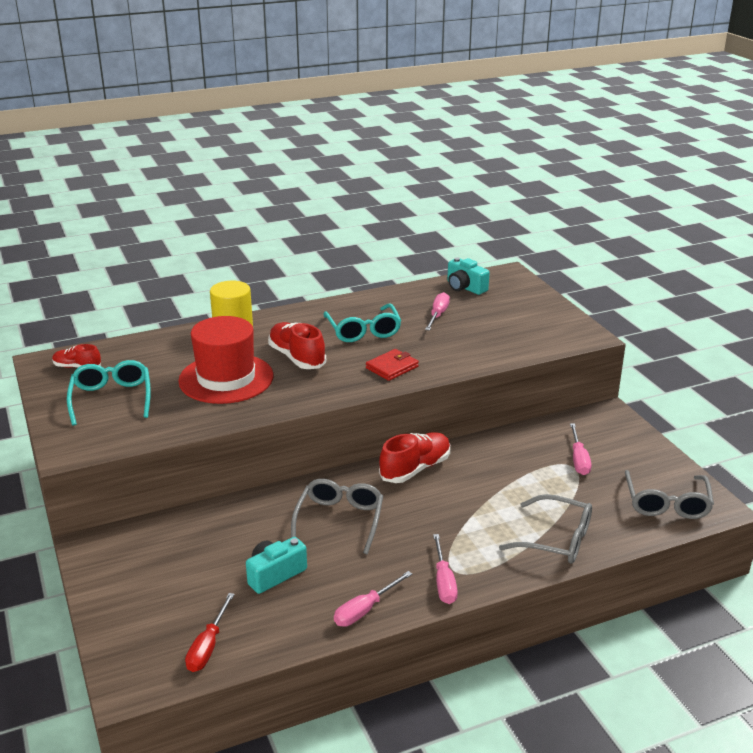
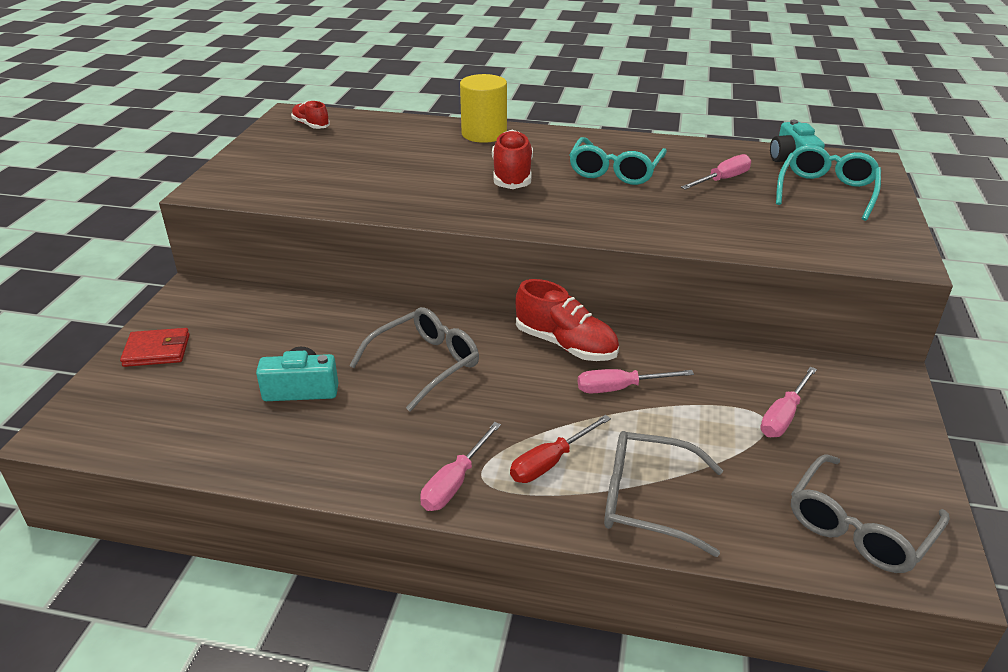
camera: 35 degrees right, 5 degrees up
(111, 398) = (300, 158): turquoise glasses -> turquoise glasses (826, 191)
(208, 646) = (162, 429): red screwdriver -> red screwdriver (550, 462)
(226, 378) = (419, 173): red hat -> none
(365, 610) = (339, 470): pink screwdriver -> pink screwdriver (620, 388)
(392, 367) = (600, 215): red wallet -> red wallet (157, 350)
(415, 469) = (566, 345): red shoe -> red shoe turned 45 degrees clockwise
(556, 539) = (646, 500): grey glasses -> grey glasses turned 135 degrees clockwise

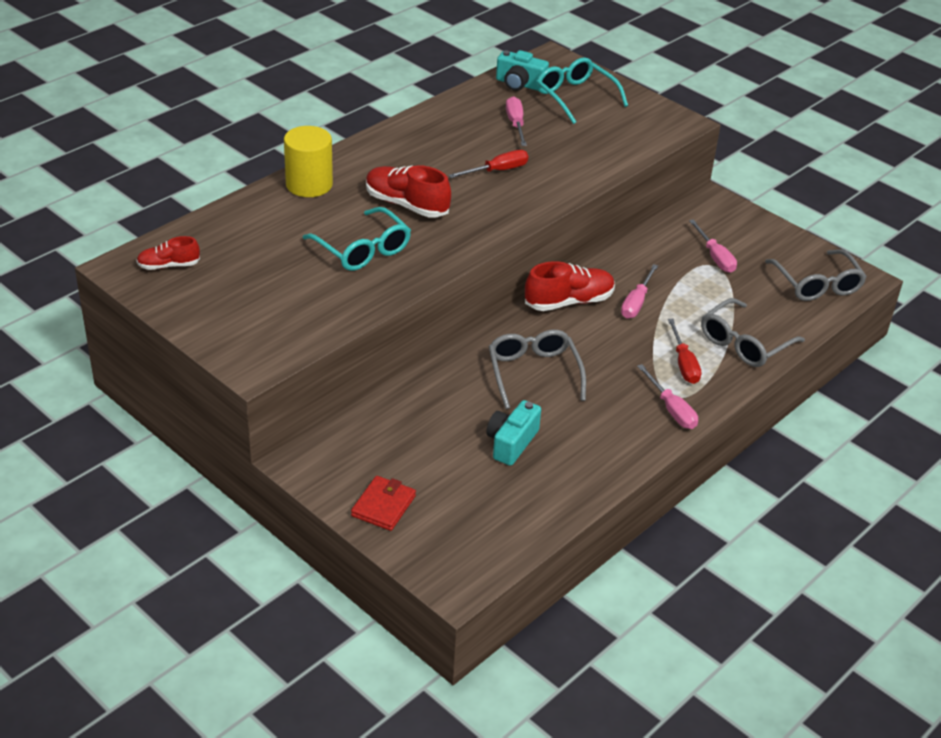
camera: 60 degrees left, 5 degrees up
(615, 171) = (452, 158): turquoise glasses -> turquoise glasses (363, 250)
(630, 195) = (497, 171): none -> red screwdriver

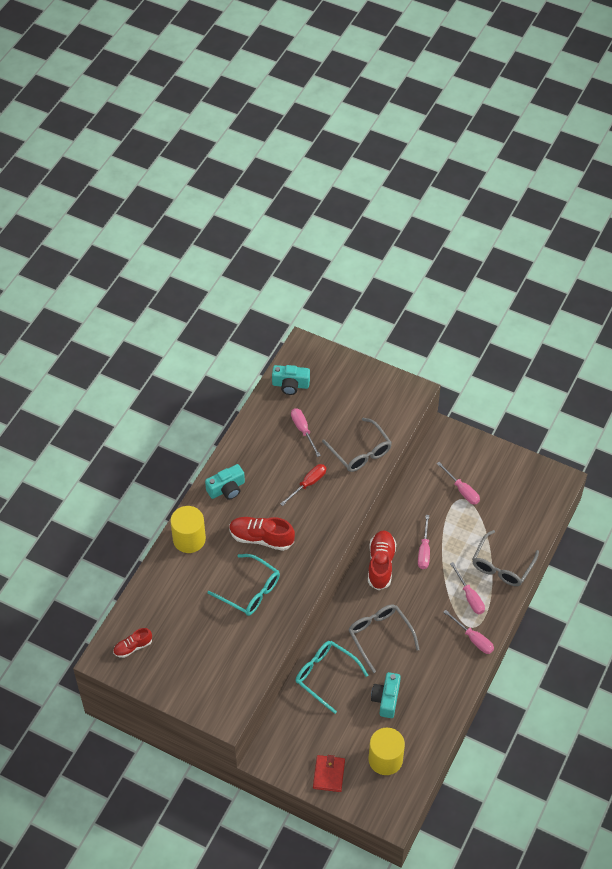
camera: 15 degrees left, 15 degrees up
(386, 152) = (226, 489): none -> turquoise camera
(478, 511) = (385, 759): none -> yellow cylinder
(569, 302) = (381, 564): red shoe -> red shoe turned 45 degrees counterclockwise
(575, 97) = (333, 387): turquoise glasses -> turquoise glasses (325, 675)
(683, 364) = (469, 597): red screwdriver -> pink screwdriver
(817, 284) = (534, 495): grey glasses -> grey glasses (360, 452)

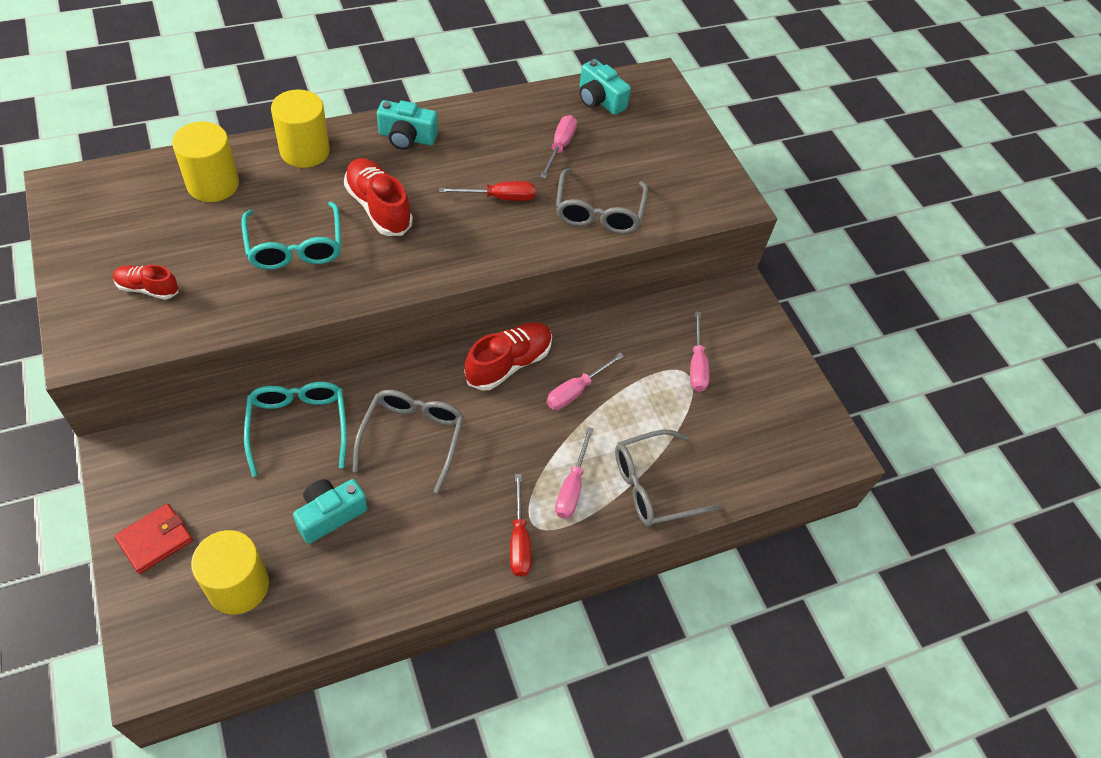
camera: 35 degrees right, 0 degrees up
(133, 647) = (104, 200): red shoe -> red shoe (148, 288)
(171, 594) = (213, 184): none -> yellow cylinder
(473, 639) = (519, 540): pink screwdriver -> red screwdriver

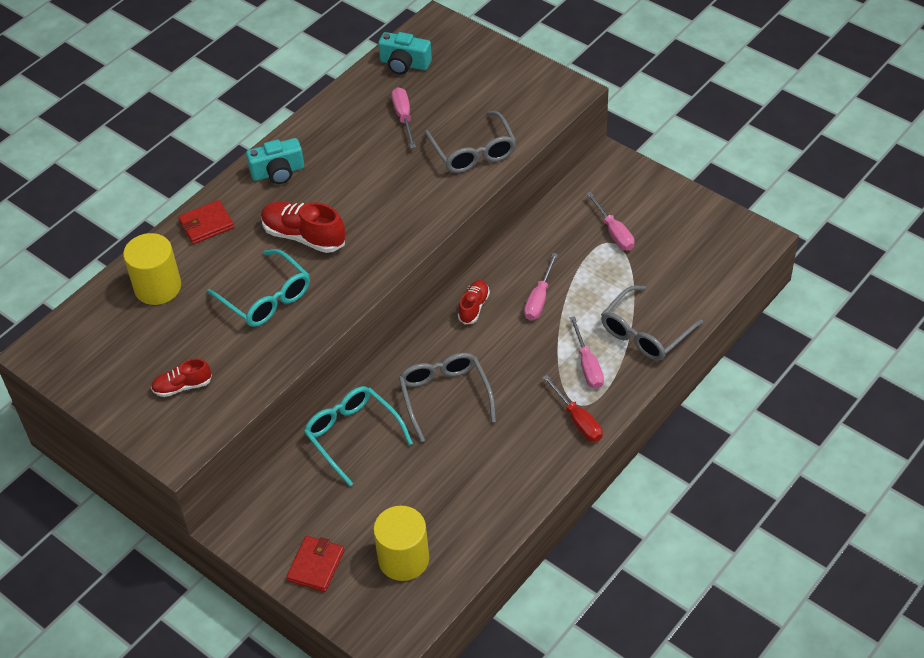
camera: 20 degrees left, 5 degrees down
(305, 151) = (206, 224): yellow cylinder -> red wallet
(330, 515) = (429, 479): turquoise camera -> none
(499, 197) = (389, 180): red screwdriver -> none
(508, 364) = (474, 307): red shoe -> red shoe, size x0.59

